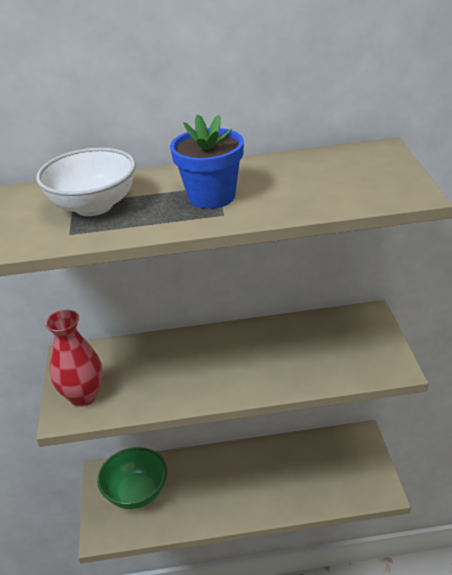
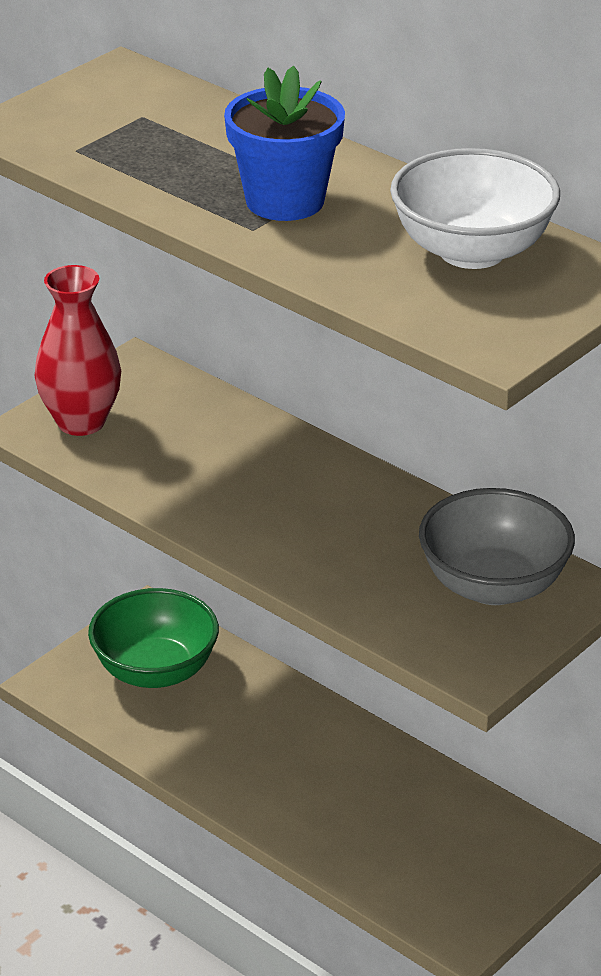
camera: 45 degrees right, 0 degrees up
(94, 206) = (154, 133): white bowl -> white bowl (472, 251)
(345, 335) = (493, 586): none -> grey bowl

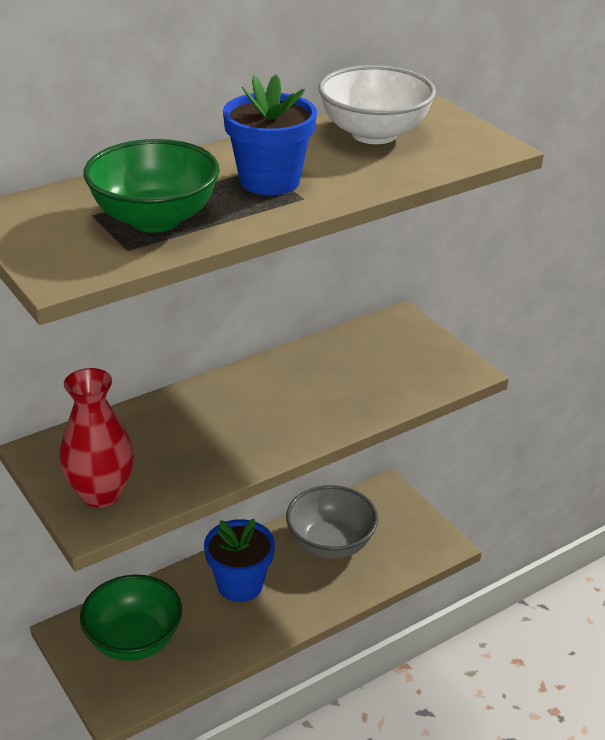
camera: 75 degrees left, 0 degrees up
(150, 151) = (155, 219): none -> green bowl
(286, 739) = (240, 584): none -> blue flower pot
(493, 586) = (387, 348): grey bowl -> grey bowl (330, 544)

